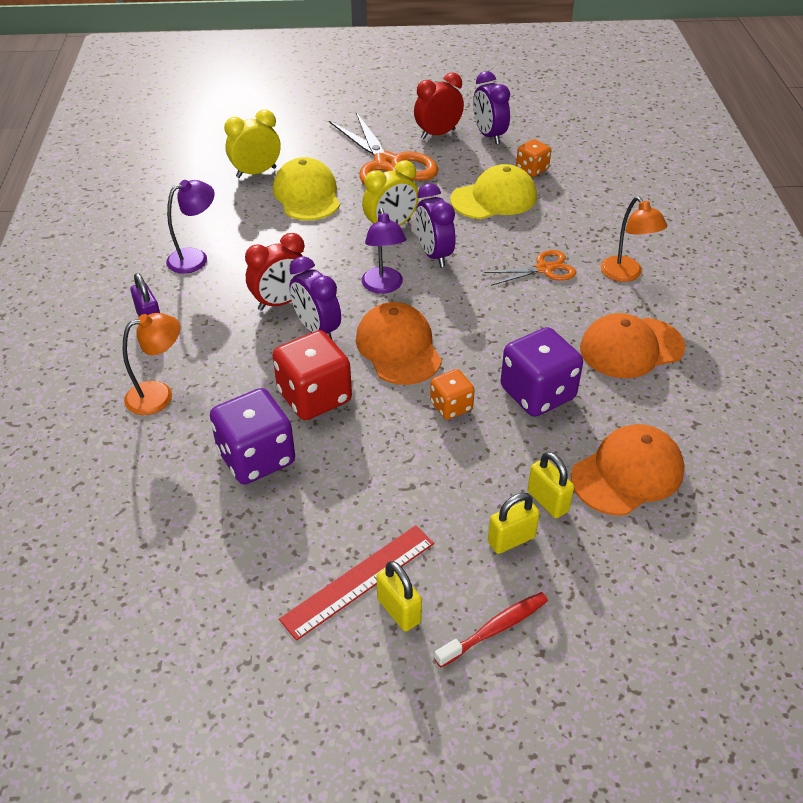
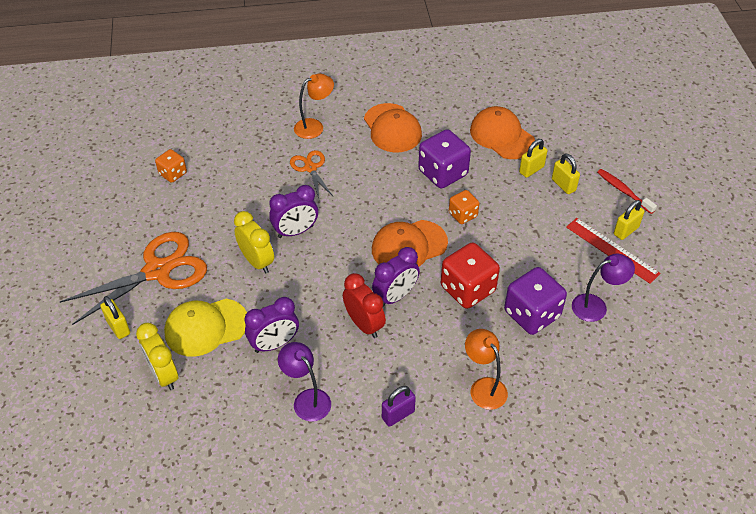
camera: 95 degrees left, 5 degrees up
(320, 146) = (118, 327): none -> yellow padlock
(383, 286) = (338, 260): purple lamp -> purple lamp (596, 306)
(438, 134) = (106, 238): red clock -> none
(489, 135) = (113, 202): purple clock -> purple clock (274, 344)
(494, 198) = (216, 197): yellow cap -> none

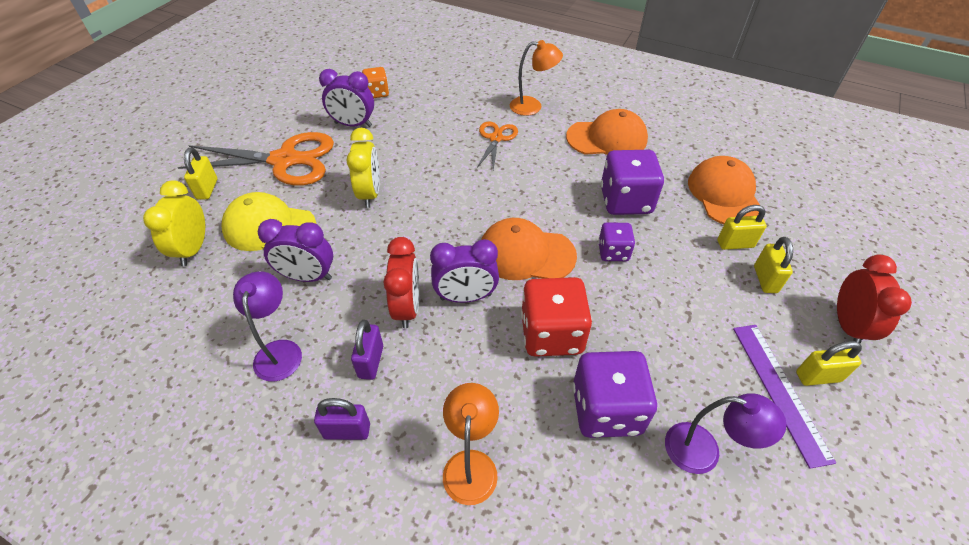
camera: 35 degrees right, 0 degrees up
(295, 231) = (429, 185): purple clock -> purple clock (353, 124)
(373, 370) = (371, 362): none -> purple padlock
(392, 128) = (607, 138): orange cap -> orange cap turned 105 degrees counterclockwise
(463, 215) = (613, 252): orange dice -> purple dice
(612, 250) = (779, 390): red ruler -> purple ruler
(623, 191) = (847, 326): red toothbrush -> red clock

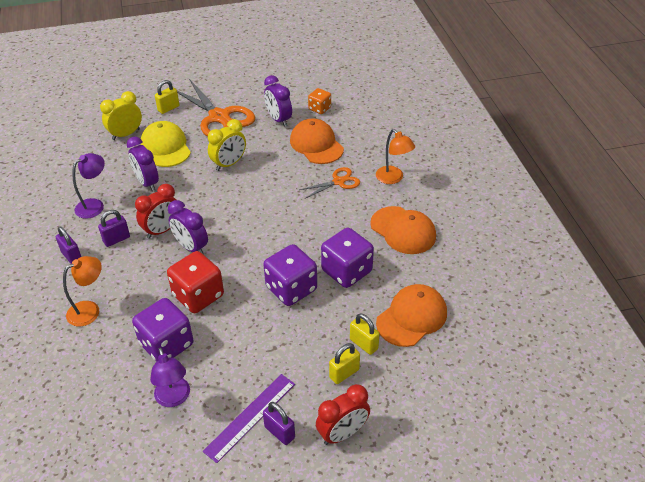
camera: 50 degrees right, 5 degrees down
(526, 254) = (249, 252): orange cap -> orange cap (316, 144)
(613, 252) = (291, 288): purple dice -> purple dice, size x1.76
(818, 376) = (279, 432): yellow padlock -> purple padlock

